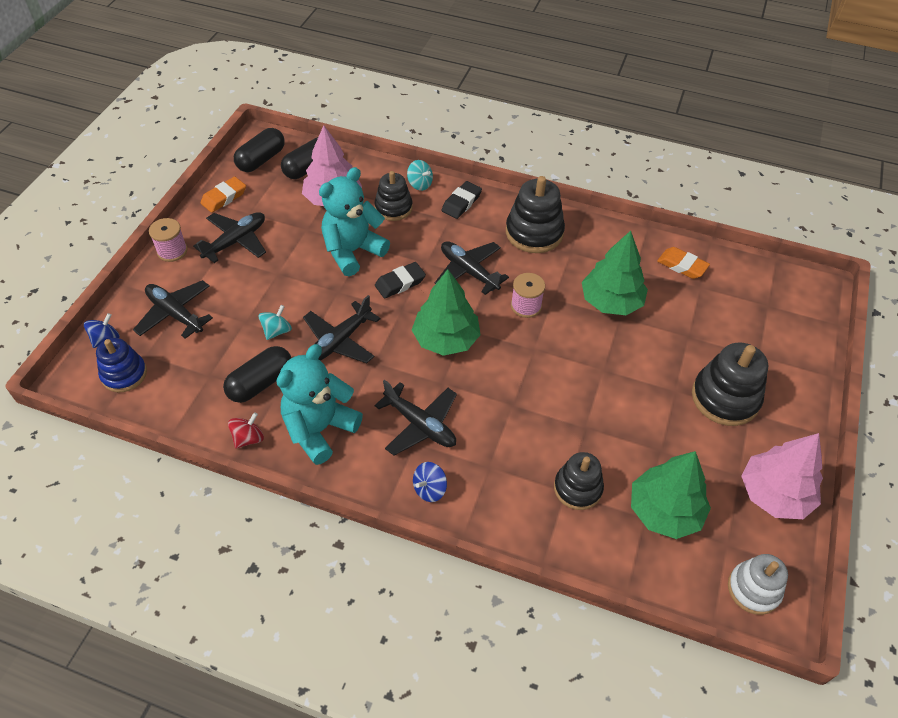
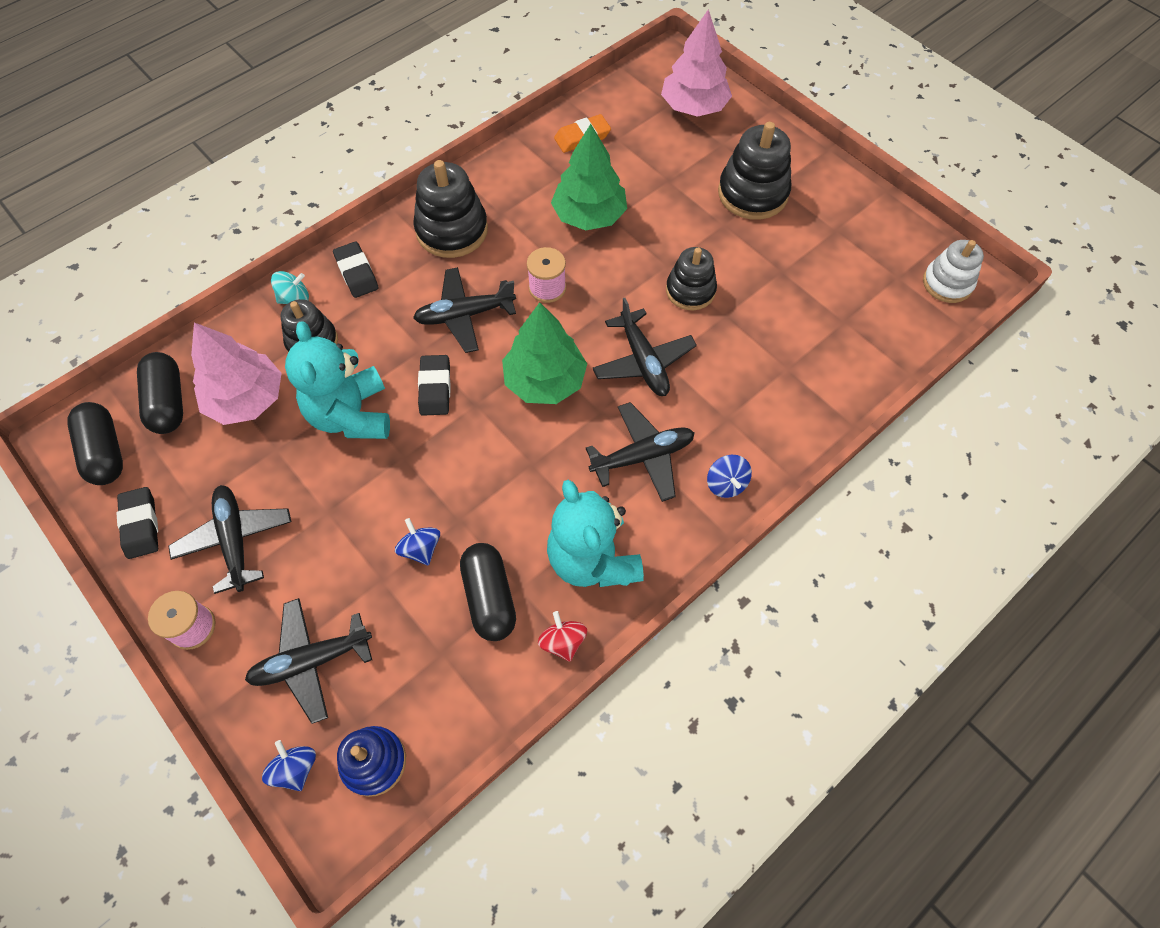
camera: 60 degrees left, 10 degrees up
(224, 197) = (141, 525): orange eraser -> black eraser
(277, 331) = (420, 548): turquoise spinning top -> blue spinning top
(340, 341) = (480, 486): black plane -> black plane (643, 361)
(577, 488) = (789, 357): black stacking toy -> black stacking toy (690, 290)
(664, 511) = (845, 303): green tree -> none
(774, 494) = (867, 217): pink tree -> pink tree (693, 107)

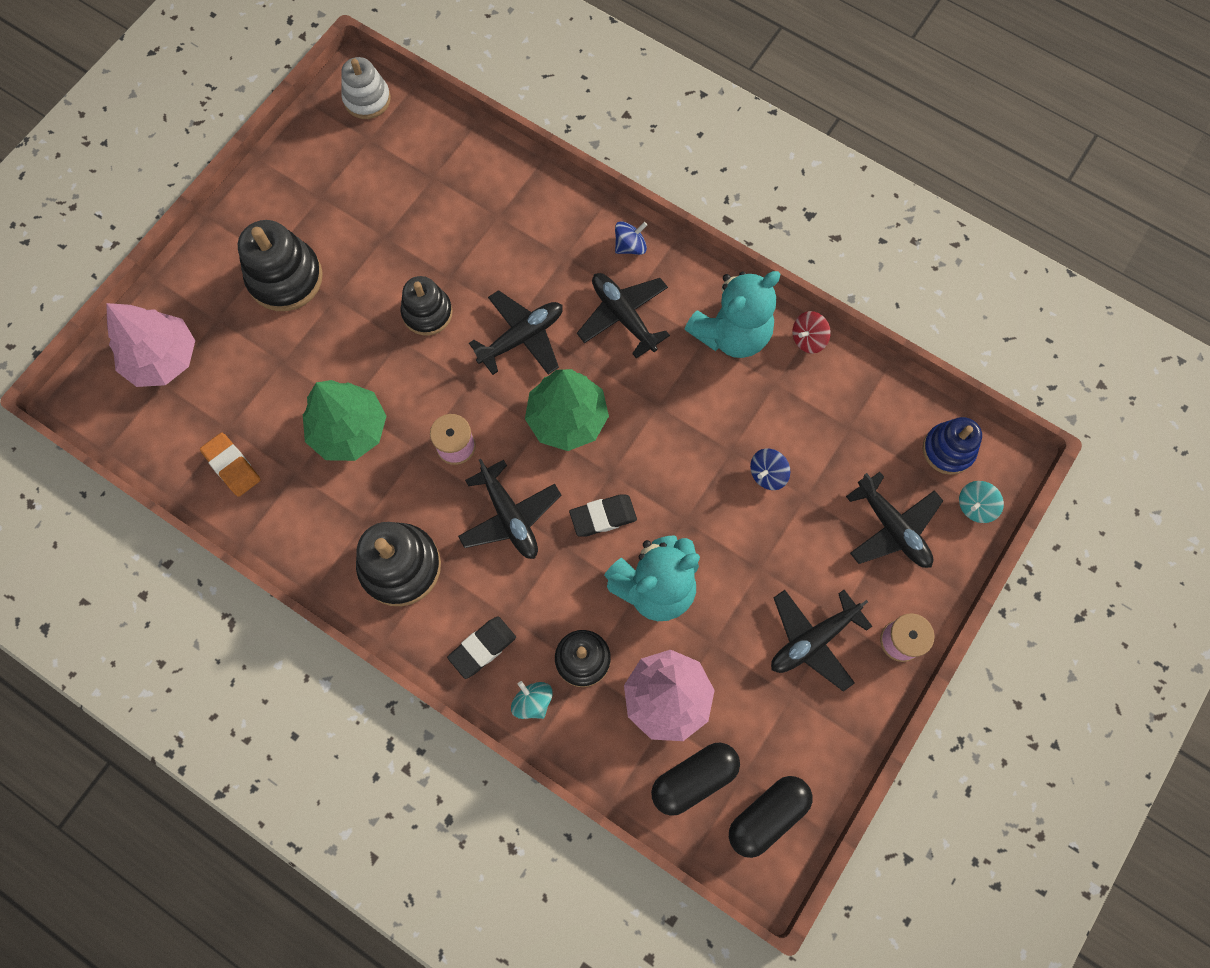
camera: 105 degrees left, 10 degrees up
(141, 525) = (827, 737): black eraser -> none
(295, 768) = (975, 506): blue spinning top -> turquoise spinning top
(489, 597) = (791, 404): black capsule -> none

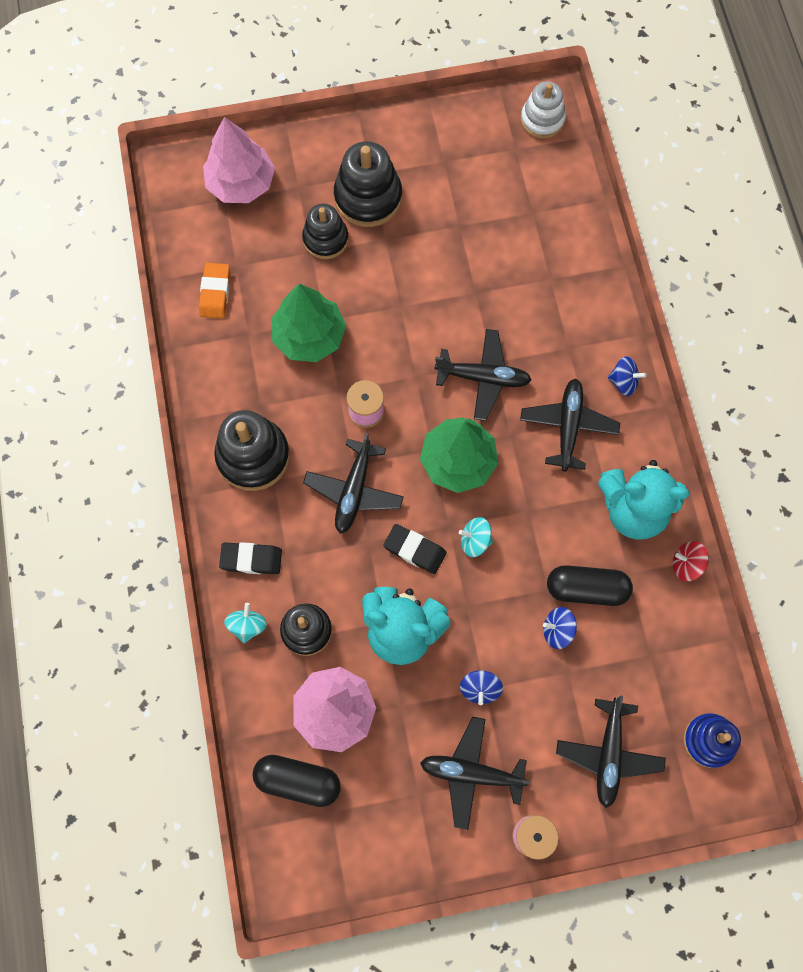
camera: 45 degrees right, 0 degrees up
(427, 313) = (437, 303): black stacking toy -> black stacking toy (325, 239)
(756, 572) = (480, 688): none -> blue spinning top
(767, 815) = (320, 854): black capsule -> black capsule (586, 589)
(975, 506) = (686, 799): turquoise spinning top -> turquoise spinning top (475, 541)

